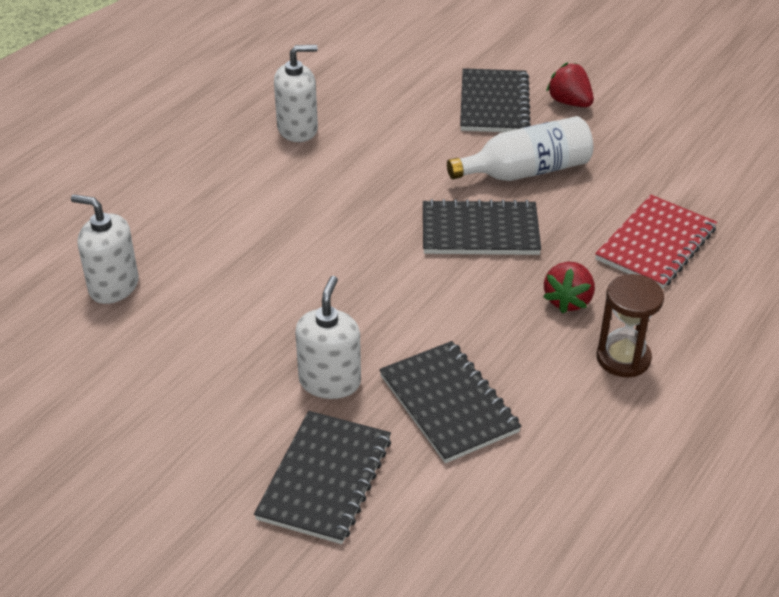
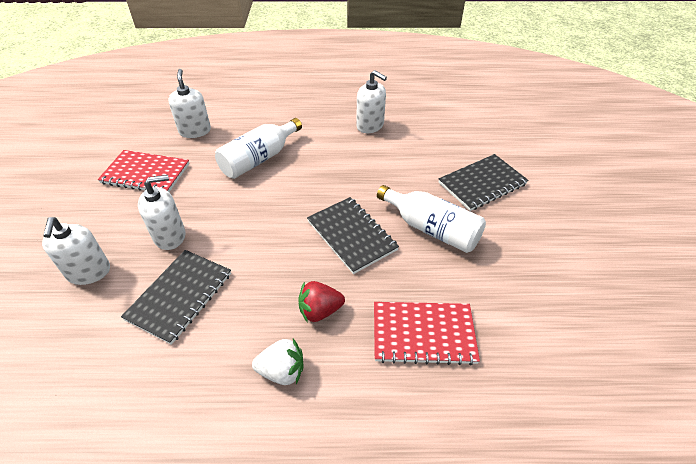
camera: 55 degrees right, 5 degrees up
(163, 368) = (146, 174): none -> red notebook
(256, 248) = (259, 159): none -> white bottle
(325, 479) = (89, 272): black notebook -> white soap dispenser
(569, 102) = (527, 216): red strawberry -> none
(623, 358) = (282, 371): brown hourglass -> white strawberry

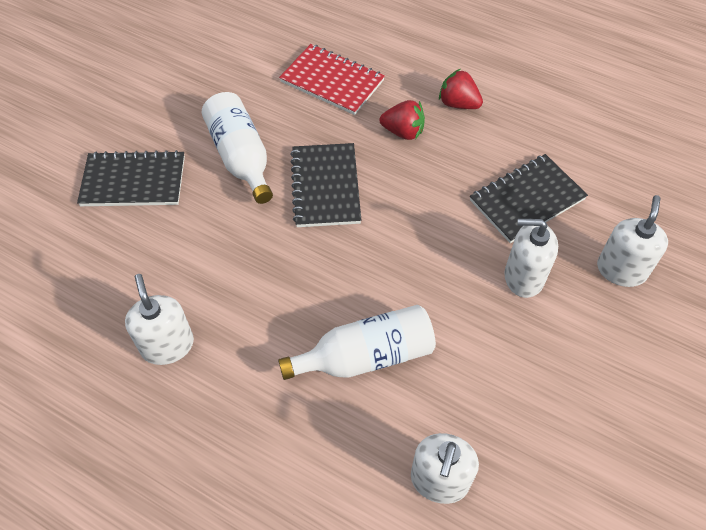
camera: 150 degrees left, 10 degrees up
(146, 174) = (538, 407): red notebook -> none
(282, 371) = (458, 104): white strawberry -> red strawberry

